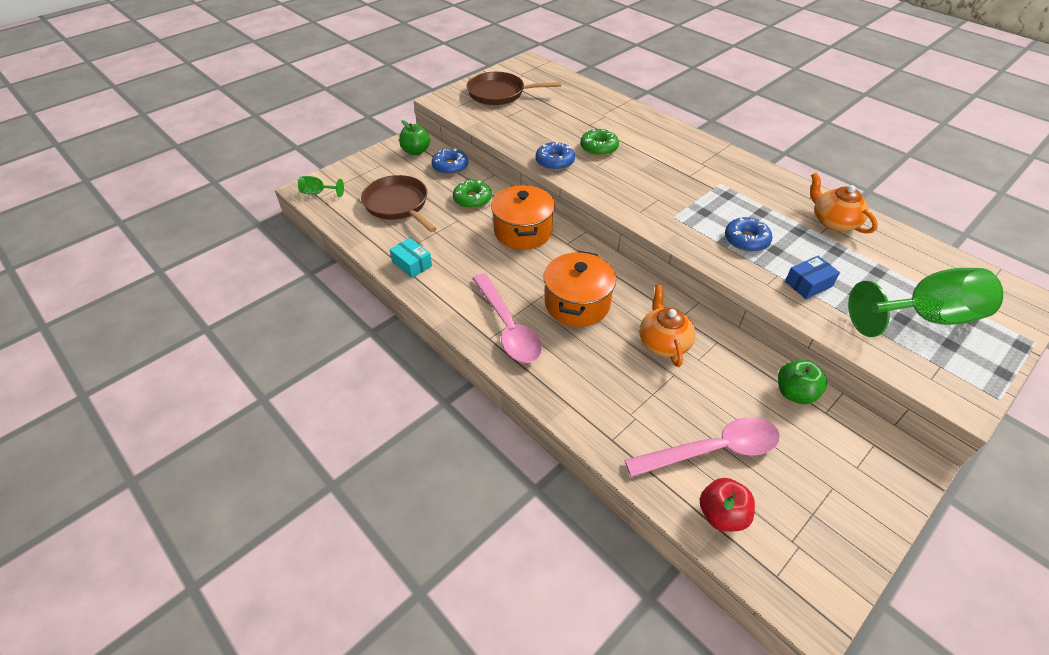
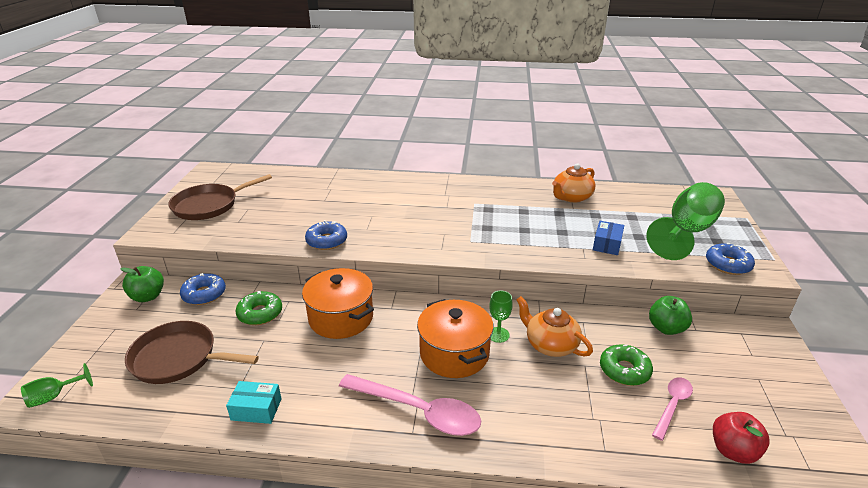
camera: 40 degrees left, 15 degrees down
(599, 148) = (353, 215): green donut -> green donut (624, 370)
(628, 309) = (498, 335): none -> green goblet
(712, 450) = (672, 405): pink spoon -> pink spoon, size x0.57
(746, 240) = (537, 234): blue donut -> blue donut (728, 264)
(833, 222) = (571, 197): orange teapot -> orange teapot turned 60 degrees counterclockwise

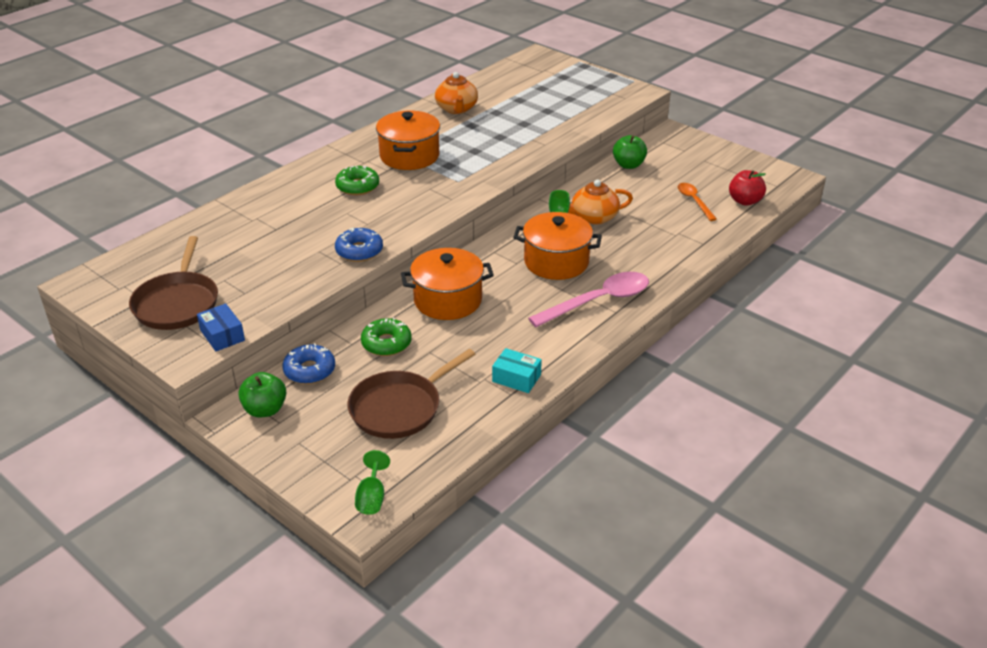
camera: 55 degrees left, 5 degrees up
(256, 409) = (516, 378): turquoise box -> turquoise box turned 75 degrees clockwise
(477, 207) = (409, 156): none -> orange pot
(607, 244) = (540, 128): blue box -> blue box (222, 335)
(624, 370) = (648, 202): green donut -> green donut (357, 186)
(672, 405) = (694, 201): pink spoon -> orange spoon
(687, 232) = (566, 91): green goblet -> none
(728, 264) = (620, 98): blue donut -> none

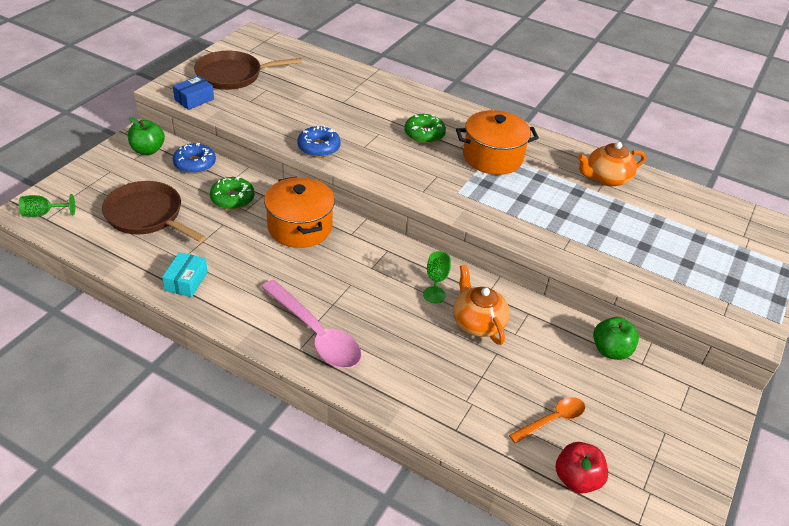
camera: 75 degrees right, 5 degrees up
(556, 262) = (380, 297): orange pot -> none

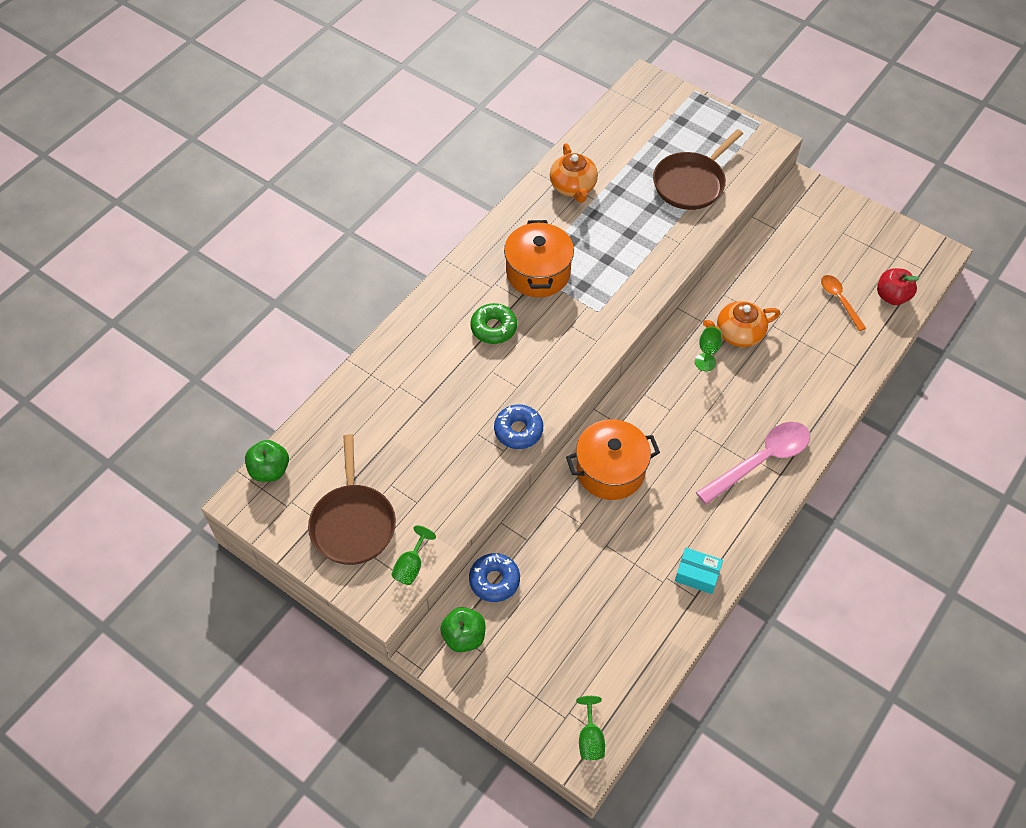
camera: 80 degrees left, 15 degrees up
(147, 215) = (592, 624): brown pan -> brown pan (691, 183)
(194, 99) = (411, 566): blue box -> green goblet
(232, 198) = (561, 537): green donut -> none
(610, 350) = (764, 246): green apple -> green apple (270, 470)

